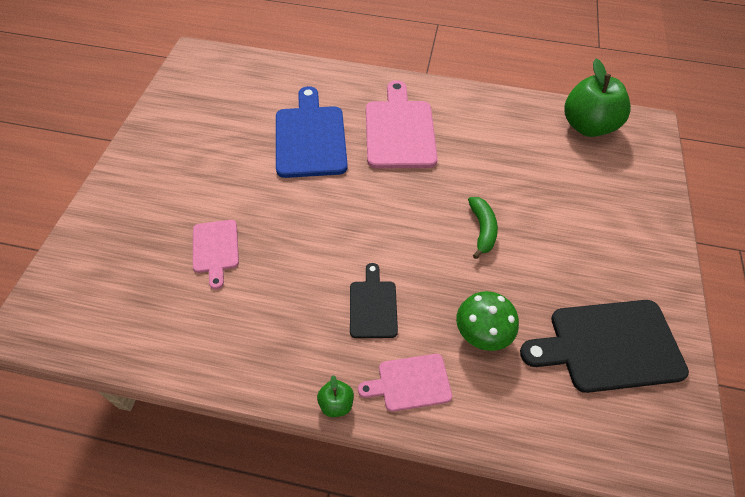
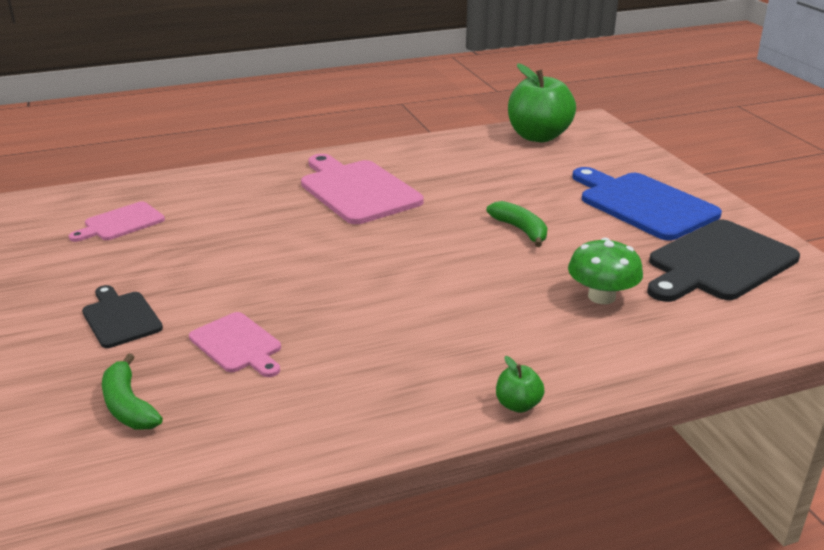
camera: 30 degrees left, 25 degrees down
(125, 269) = (128, 406): none -> green banana
(310, 138) = (260, 224): blue cutting board -> blue cutting board (643, 204)
(373, 306) = (473, 320): black cutting board -> black cutting board (120, 318)
(410, 383) = (575, 358): pink cutting board -> pink cutting board (121, 223)

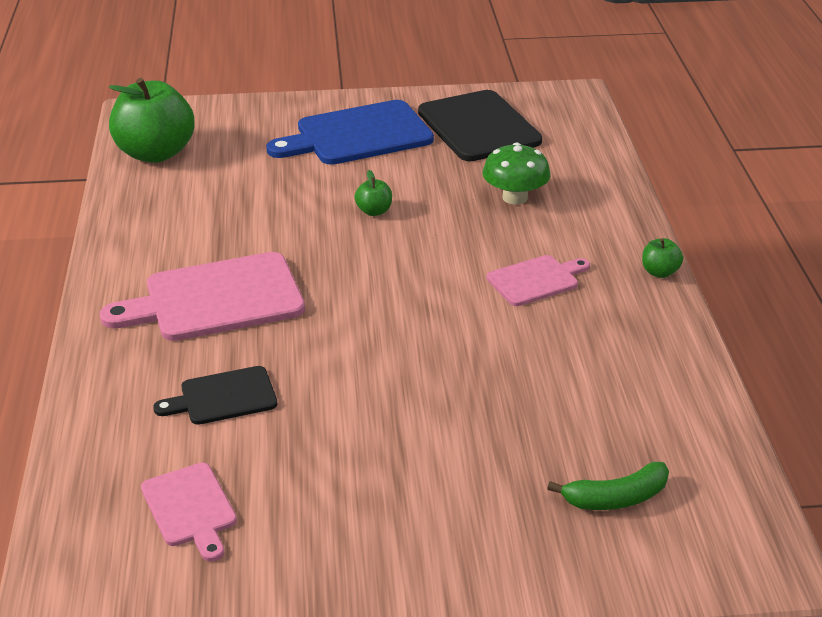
camera: 75 degrees left, 5 degrees up
(120, 318) = (444, 506): black cutting board -> black cutting board (223, 397)
(237, 345) = (527, 418): pink cutting board -> pink cutting board (536, 280)
(520, 230) = (374, 211): green banana -> green apple

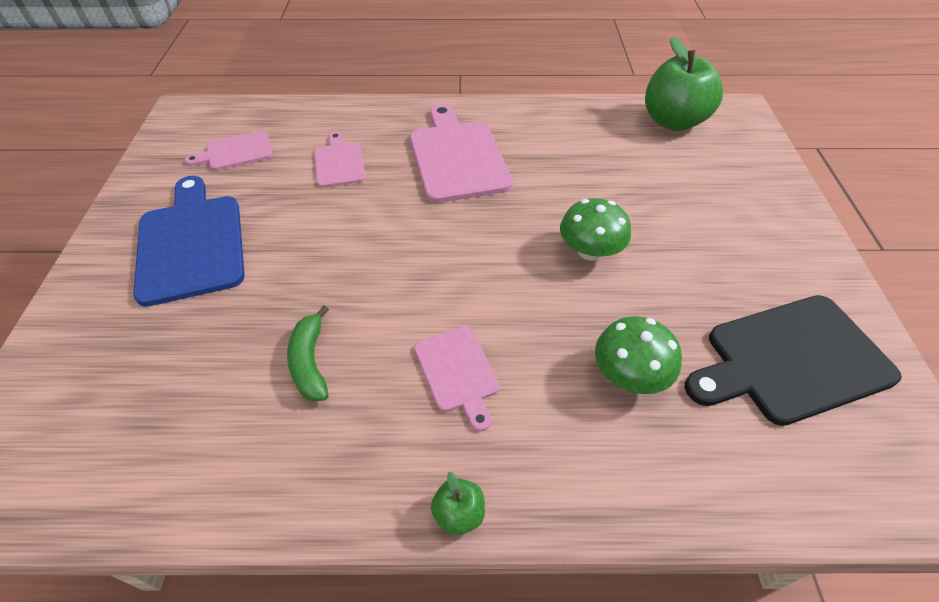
camera: 95 degrees right, 15 degrees up
(223, 397) = (339, 163): black cutting board -> pink cutting board
(358, 135) = (743, 246): blue cutting board -> blue cutting board (191, 243)
(374, 211) = (590, 251): green apple -> green mushroom
(616, 498) = (114, 386): green banana -> green banana (310, 362)

